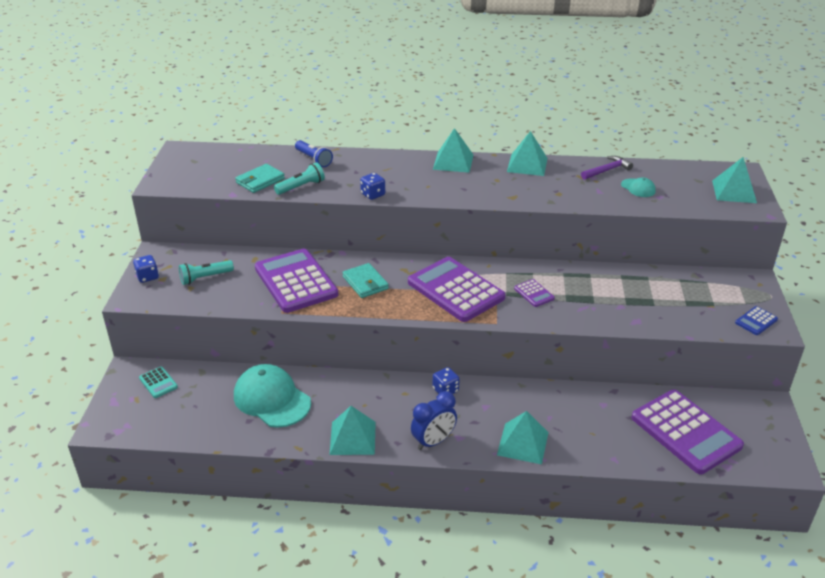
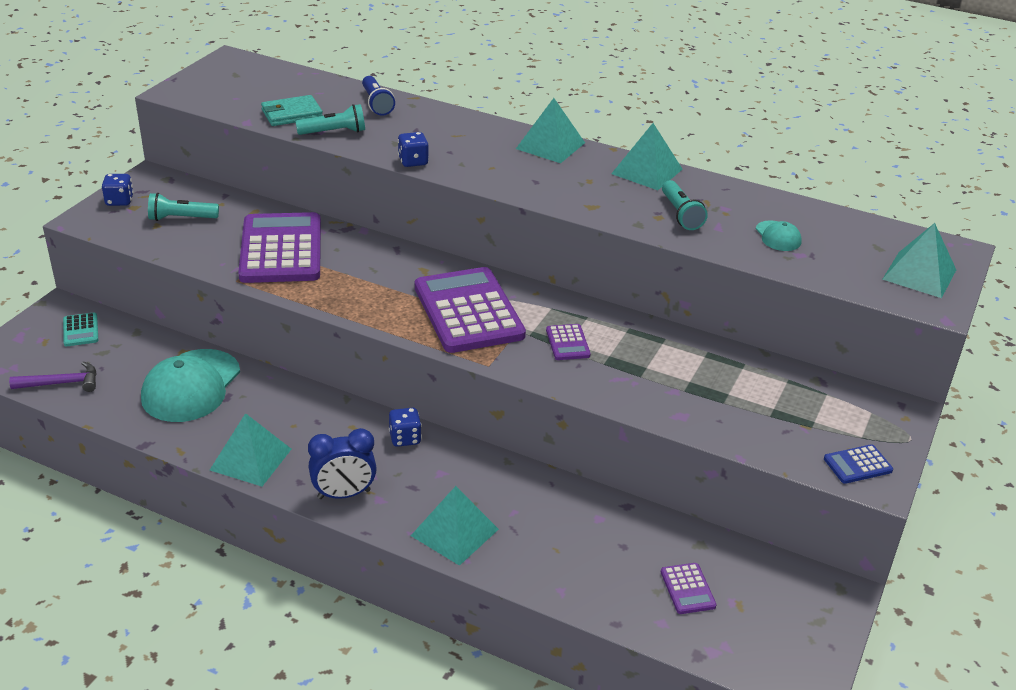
camera: 20 degrees right, 0 degrees up
(272, 399) = (191, 386): turquoise cap -> turquoise cap turned 135 degrees counterclockwise
(365, 283) = (362, 273): turquoise wallet -> none
(570, 188) = (680, 214): none -> turquoise flashlight
(607, 170) = (753, 204): purple hammer -> purple hammer (61, 383)
(686, 432) = (687, 589): purple calculator -> purple calculator, size x0.42

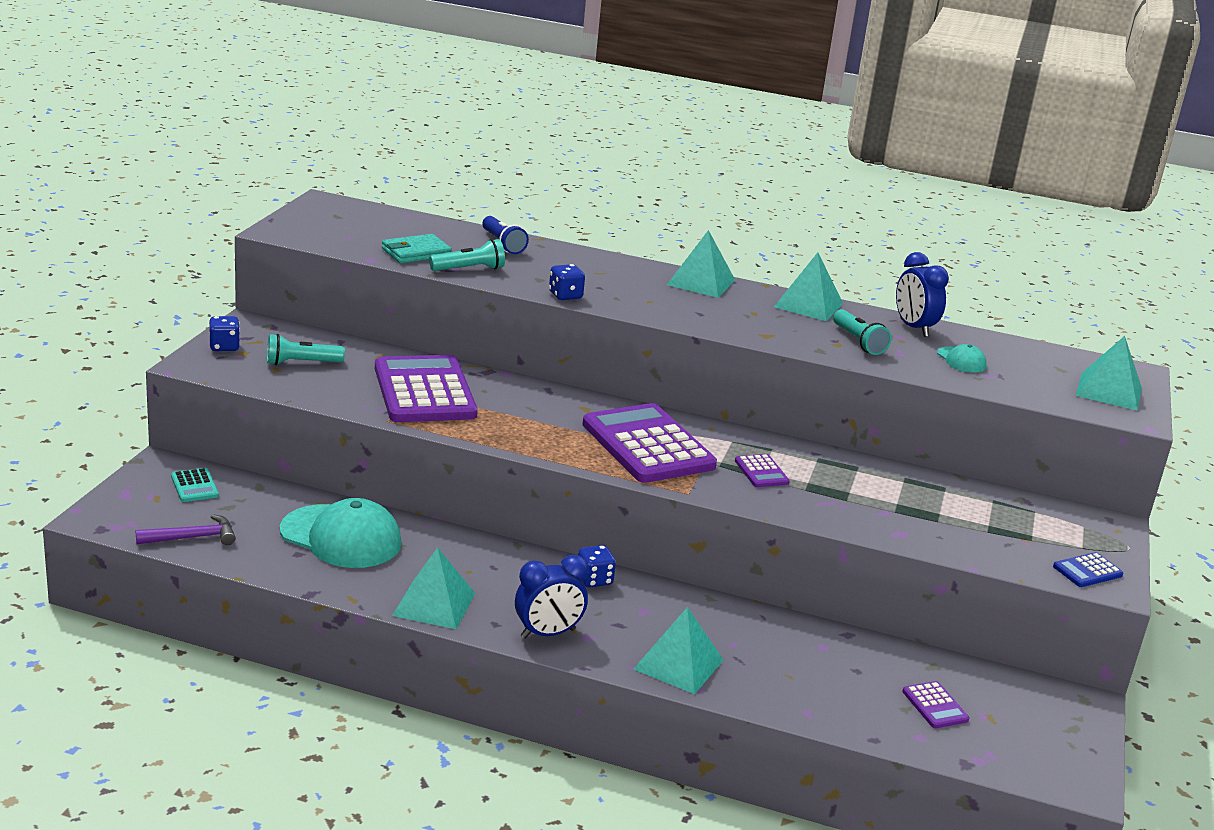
camera: 10 degrees left, 10 degrees down
(191, 386) = (341, 537): turquoise cap -> turquoise cap turned 75 degrees counterclockwise
(743, 198) = (914, 328): none -> blue clock

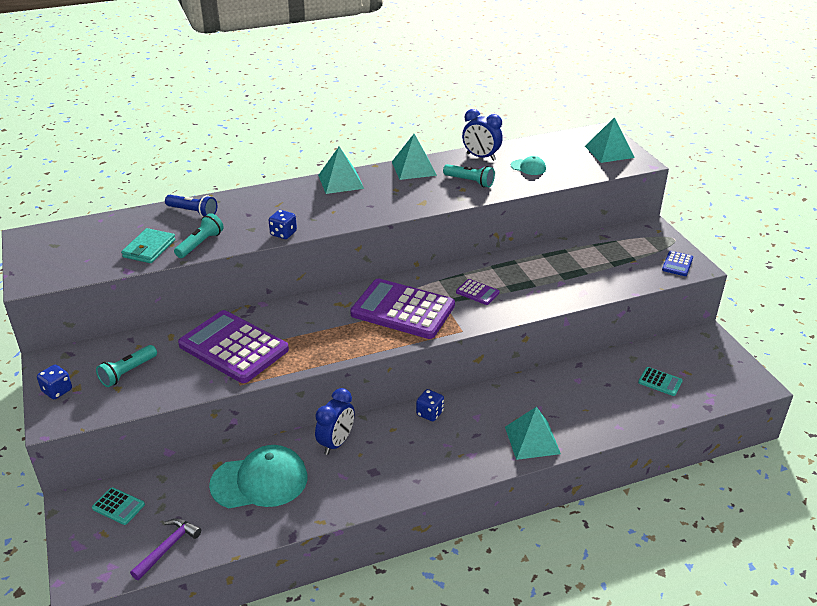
camera: 35 degrees left, 10 degrees up
(434, 604) = (369, 491): turquoise pyramid -> none
(548, 633) = (450, 467): blue clock -> blue clock (336, 443)
(935, 706) = (660, 382): purple calculator -> turquoise calculator

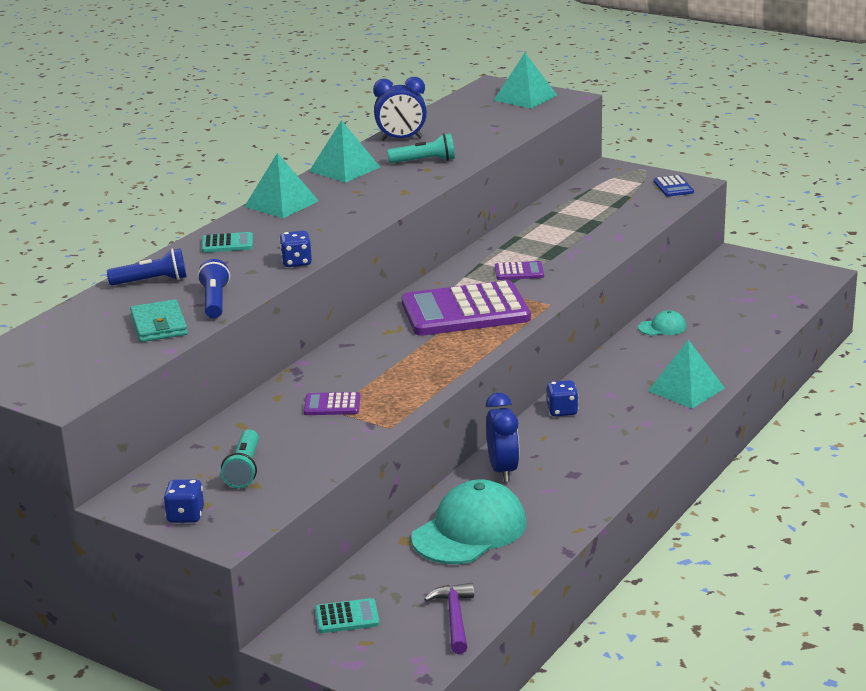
camera: 35 degrees left, 10 degrees down
(200, 244) = (215, 301): turquoise flashlight -> blue flashlight
(233, 347) = (332, 405): purple calculator -> purple calculator, size x0.42
(528, 167) = (465, 133): turquoise cap -> turquoise cap (662, 327)
(660, 382) = (738, 304): turquoise calculator -> turquoise calculator (227, 243)

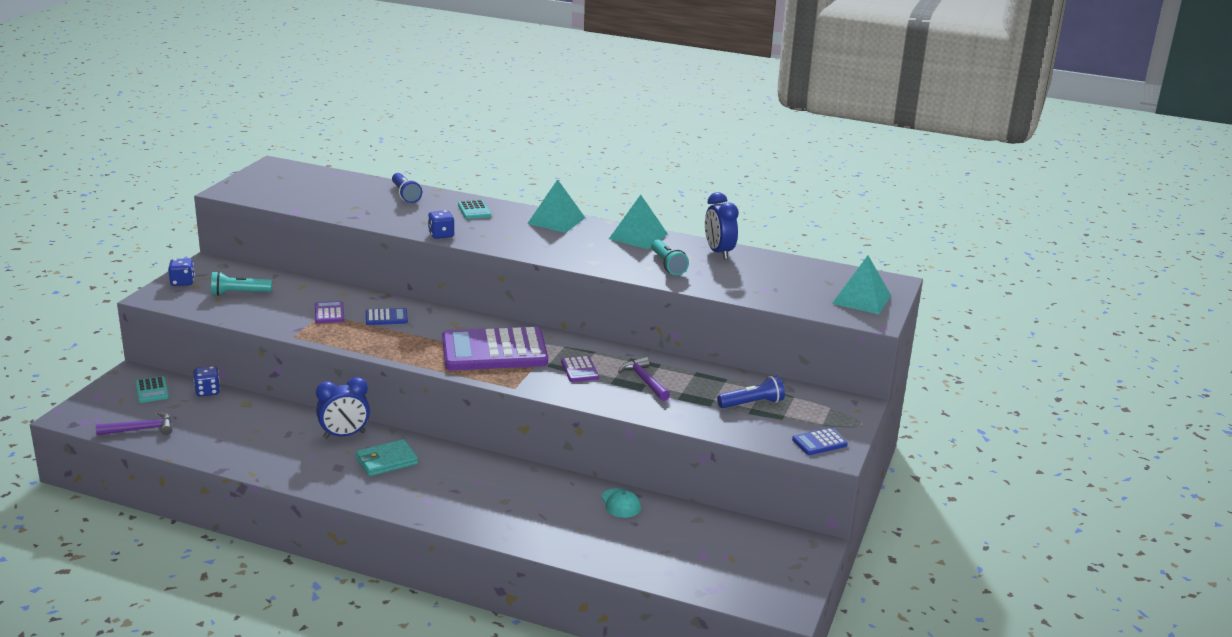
camera: 75 degrees right, 0 degrees up
(159, 325) = (333, 204): turquoise wallet -> turquoise wallet (386, 461)
(215, 301) = (371, 216): blue flashlight -> blue flashlight (752, 403)
(358, 369) = (386, 317): none -> blue calculator
(465, 311) = (494, 351): purple calculator -> purple calculator turned 75 degrees counterclockwise
(469, 530) = (255, 427): turquoise cap -> none
(549, 244) = (644, 381): none -> purple hammer
(562, 411) = (445, 457): blue dice -> blue dice (207, 391)
(686, 389) = (493, 520): turquoise pyramid -> none

